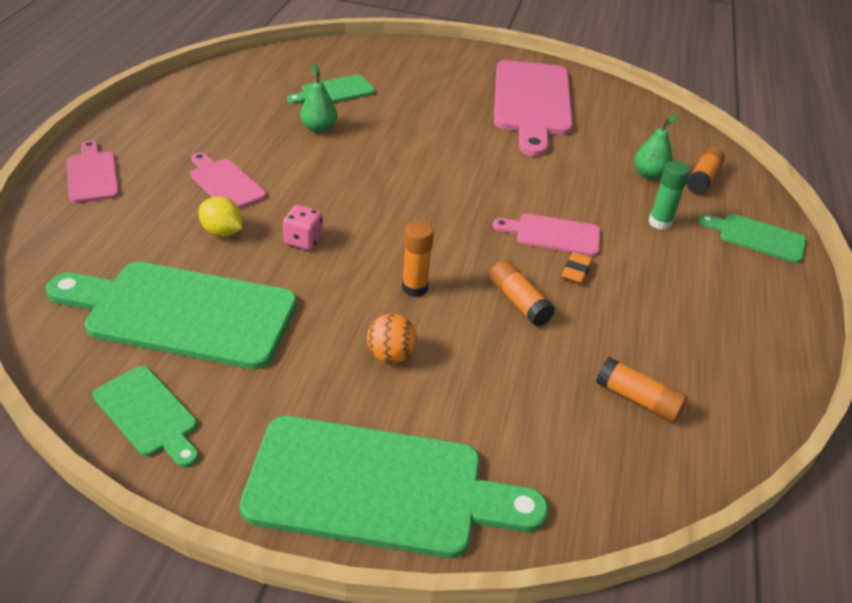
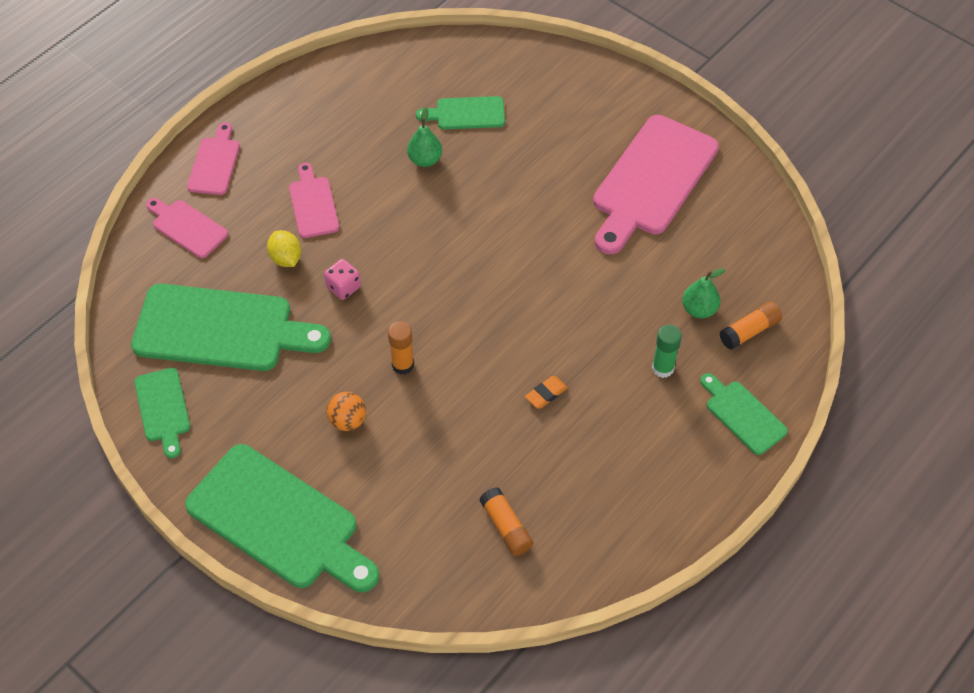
camera: 30 degrees right, 15 degrees up
(182, 313) = (221, 329): green cutting board -> green cutting board turned 150 degrees clockwise
(519, 302) = (476, 407): orange glue stick -> none
(553, 234) = (554, 349): pink cutting board -> pink cutting board (187, 227)

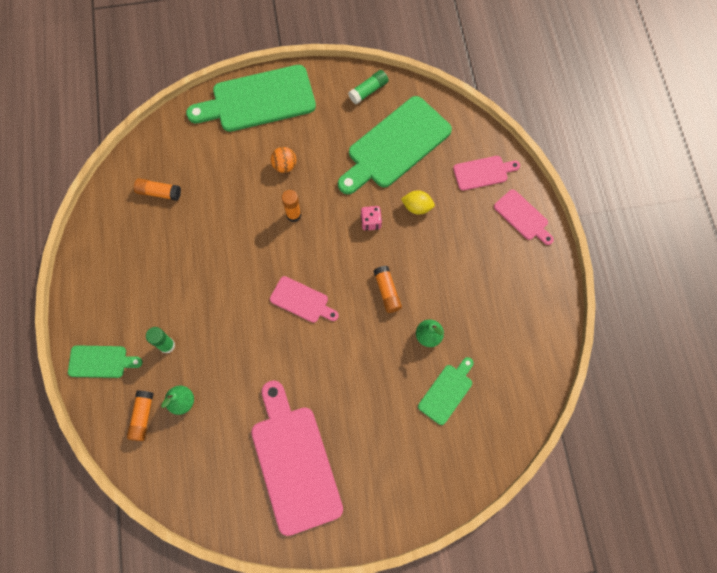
camera: 130 degrees right, 15 degrees up
(163, 409) = (368, 91): green cutting board -> green glue stick
(313, 204) = (445, 248): pink cutting board -> pink cutting board (302, 301)
(411, 221) = (387, 292): none -> orange glue stick
(546, 394) = (210, 271): orange eraser -> none

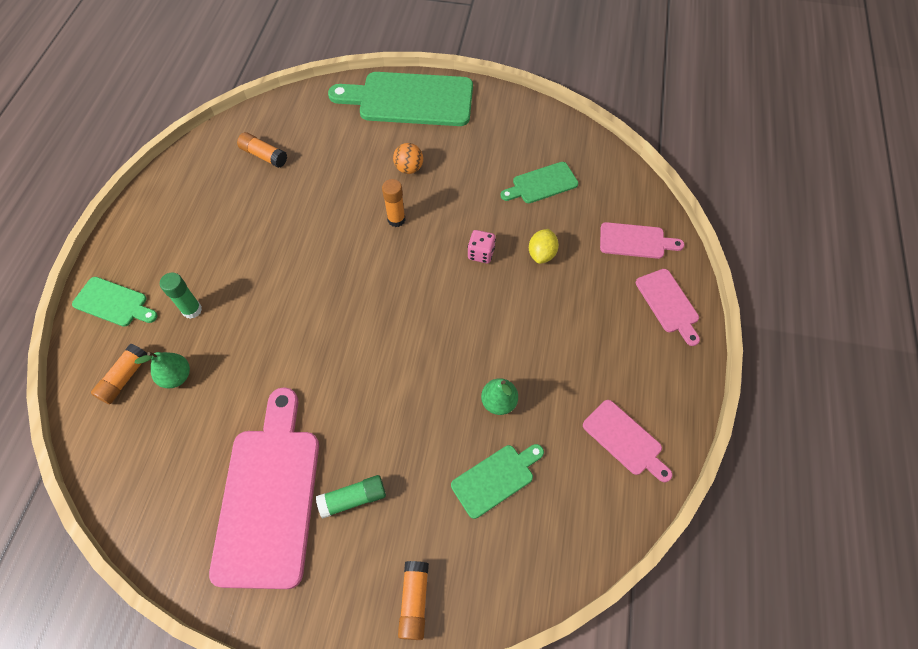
camera: 20 degrees right, 10 degrees down
(302, 301) = (364, 312): pink cutting board -> pink cutting board (625, 440)
(368, 91) = (533, 123): green glue stick -> green glue stick (353, 499)
(387, 292) = (468, 335): orange glue stick -> orange glue stick (414, 601)
(395, 145) = (541, 184): green cutting board -> green cutting board, size x0.50
(417, 207) = (541, 254): yellow lemon -> yellow lemon turned 75 degrees clockwise

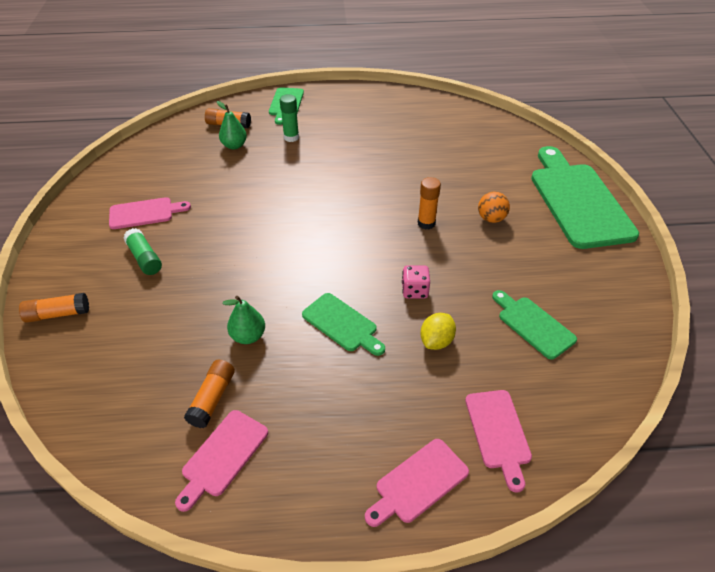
camera: 75 degrees right, 15 degrees down
(264, 155) = (452, 133): orange glue stick -> orange glue stick (212, 399)
(269, 496) = (145, 213): pink cutting board -> pink cutting board, size x0.50
(496, 478) = (169, 349): green cutting board -> green cutting board (342, 324)
(541, 254) = (436, 341): yellow lemon -> yellow lemon turned 60 degrees counterclockwise

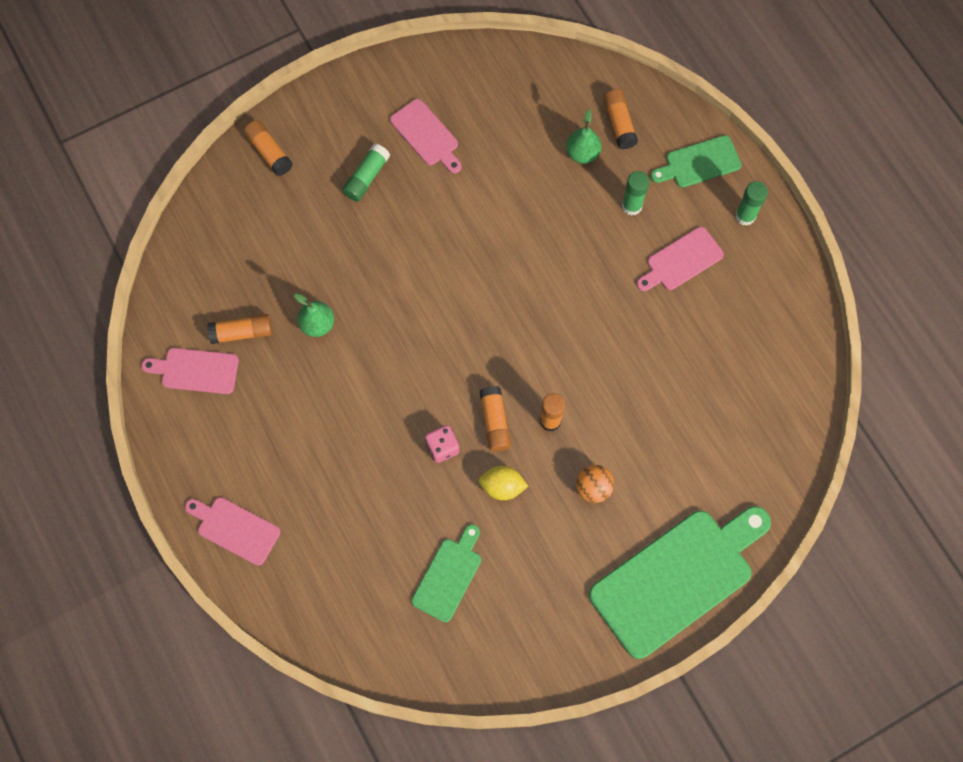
camera: 65 degrees right, 25 degrees up
(336, 99) = (745, 216): none -> green glue stick
(342, 324) = (368, 398): green cutting board -> none
(410, 253) = (495, 422): none -> orange glue stick
(436, 341) = (386, 491): yellow lemon -> yellow lemon (502, 486)
(498, 433) = (308, 578): pink cutting board -> pink cutting board (681, 261)

